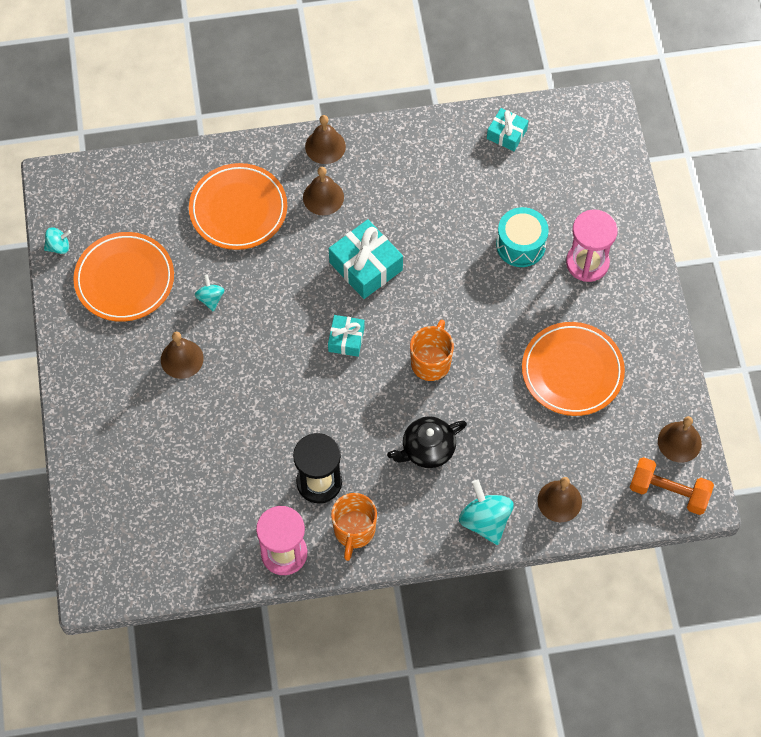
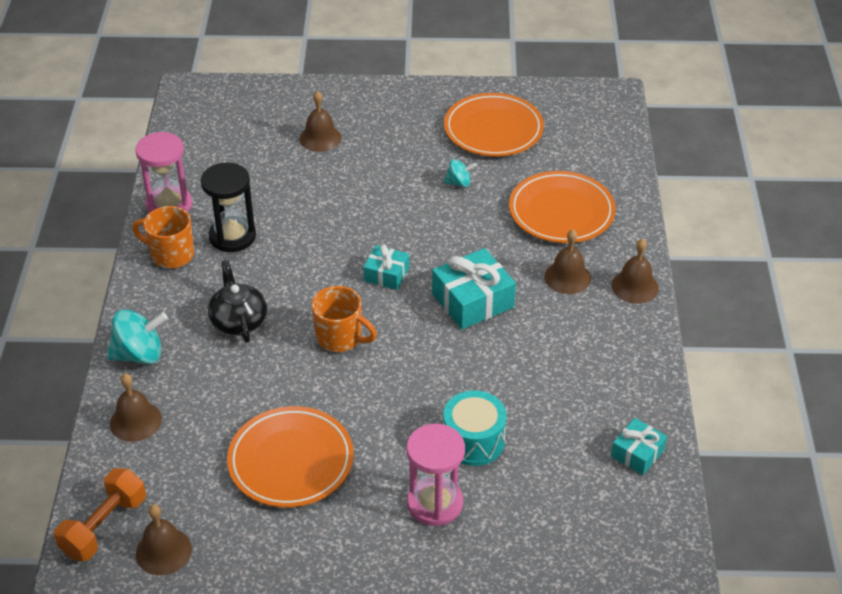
camera: 100 degrees right, 20 degrees down
(58, 246) = (538, 92): turquoise spinning top -> none
(182, 359) = (396, 159): brown bell -> brown bell (320, 138)

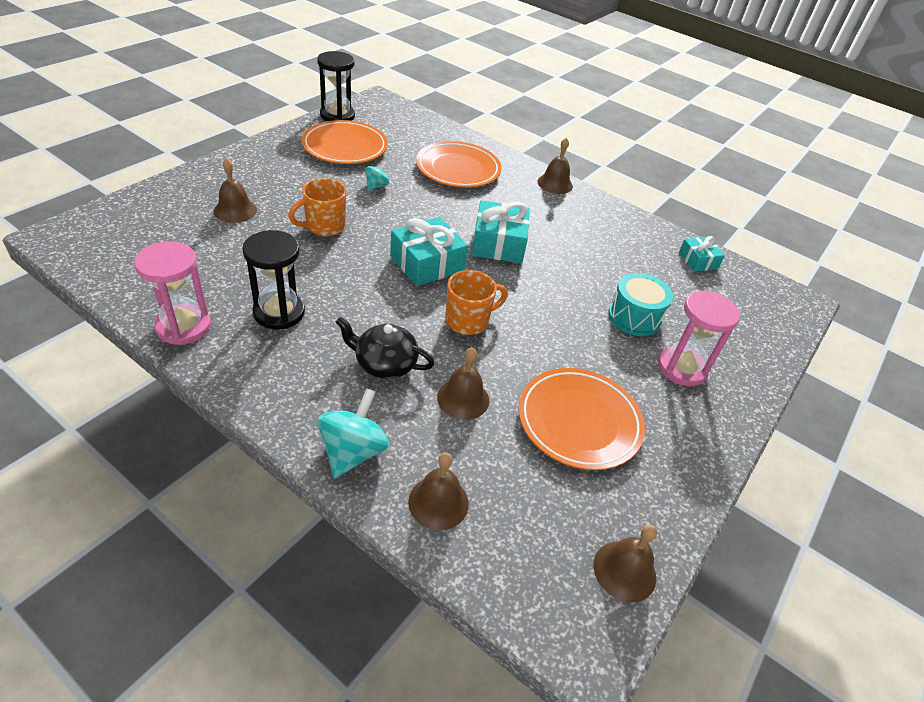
camera: 60 degrees left, 0 degrees up
(104, 526) = (559, 606): orange dumbbell -> none
(171, 255) = (249, 360): orange mug -> orange mug (324, 226)
(386, 274) = (427, 263): turquoise gift -> turquoise gift, size x1.69
(539, 93) = (337, 115): none -> black hourglass
(567, 277) = (519, 199): brown bell -> brown bell (463, 398)

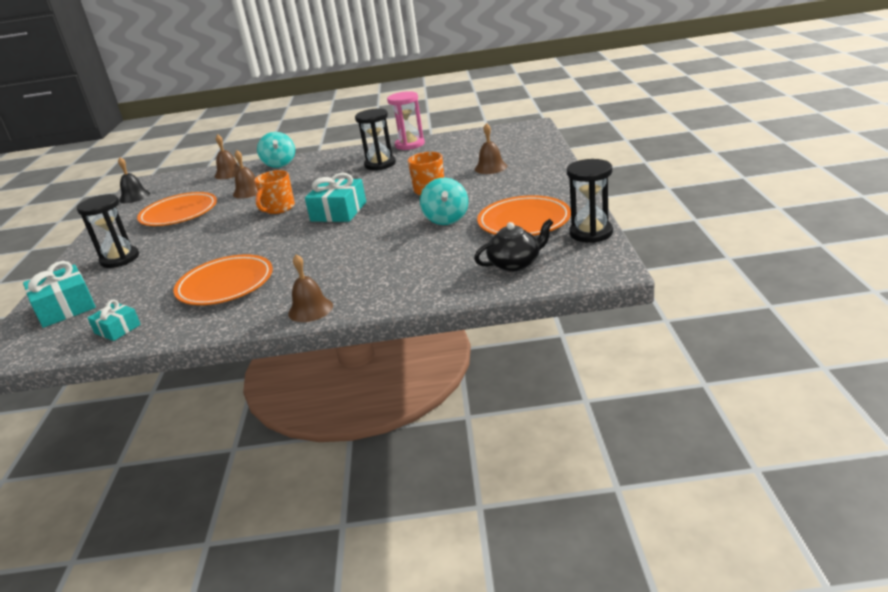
camera: 150 degrees right, 15 degrees down
(376, 186) = (446, 219): turquoise spinning top -> turquoise spinning top, size x1.78
(384, 364) = (302, 180): black teapot -> black teapot (515, 263)
(458, 169) = (413, 264): orange plate -> orange plate (225, 285)
(498, 244) = (306, 244): turquoise gift -> turquoise gift (65, 308)
(624, 571) = (134, 197): brown bell -> black bell
(634, 317) = (166, 264): turquoise drum -> none
(681, 368) = (120, 259): pink hourglass -> black hourglass

